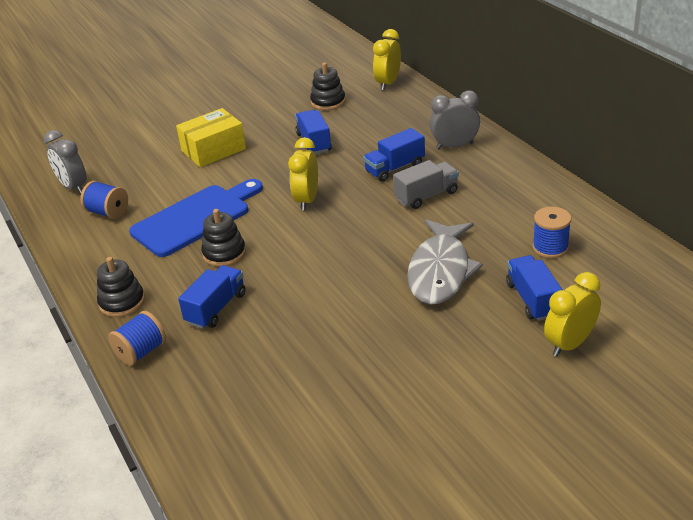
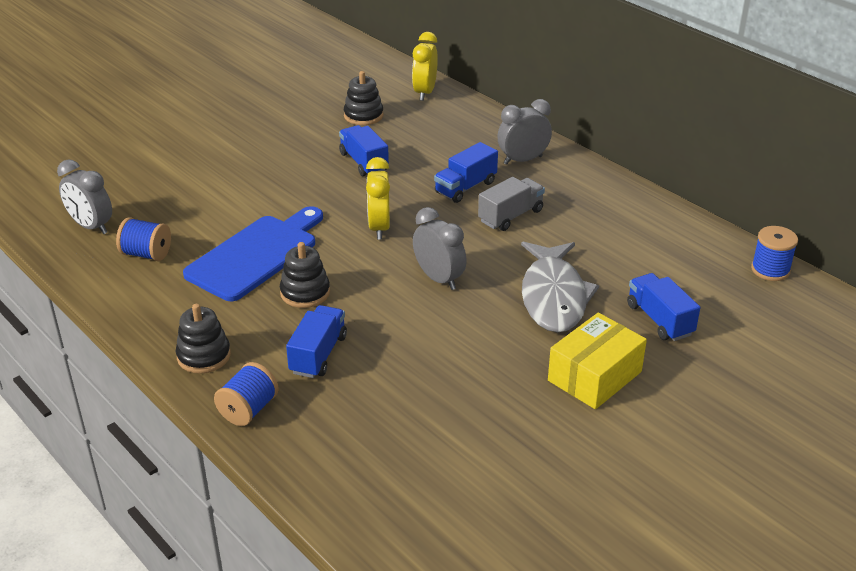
camera: 15 degrees left, 0 degrees up
(213, 150) = (248, 175): yellow box -> yellow box (594, 376)
(343, 248) = (439, 279): none -> grey clock
(550, 248) = (660, 264): blue spool -> blue spool (770, 270)
(569, 344) = (712, 362): yellow clock -> none

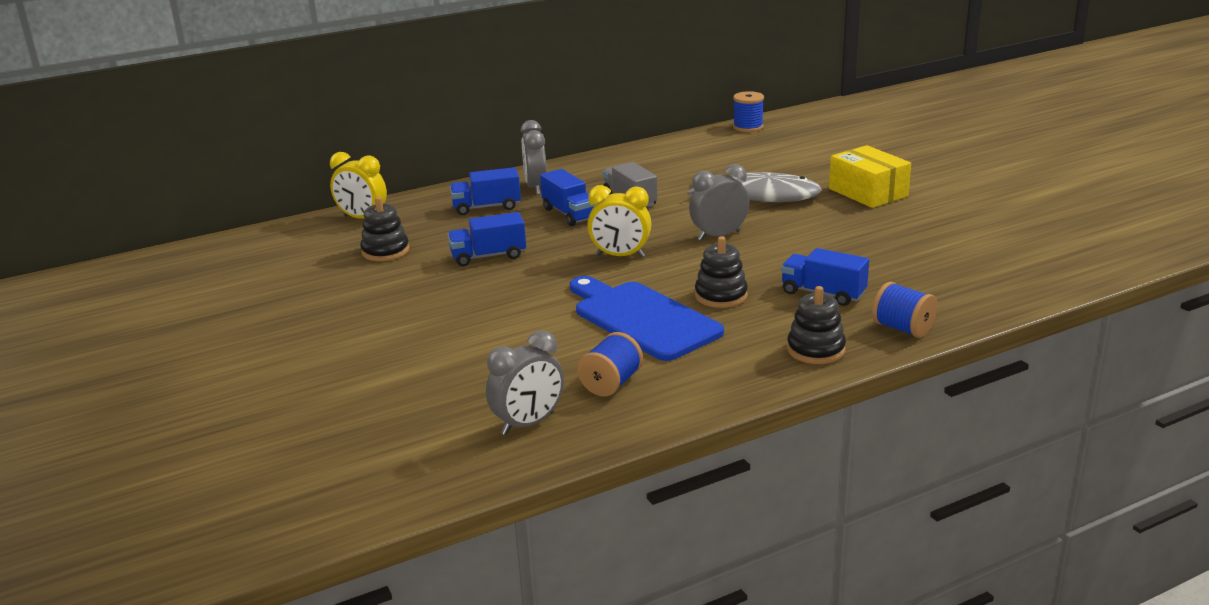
camera: 75 degrees left, 10 degrees down
(659, 320) = (801, 165): blue truck -> blue truck (486, 207)

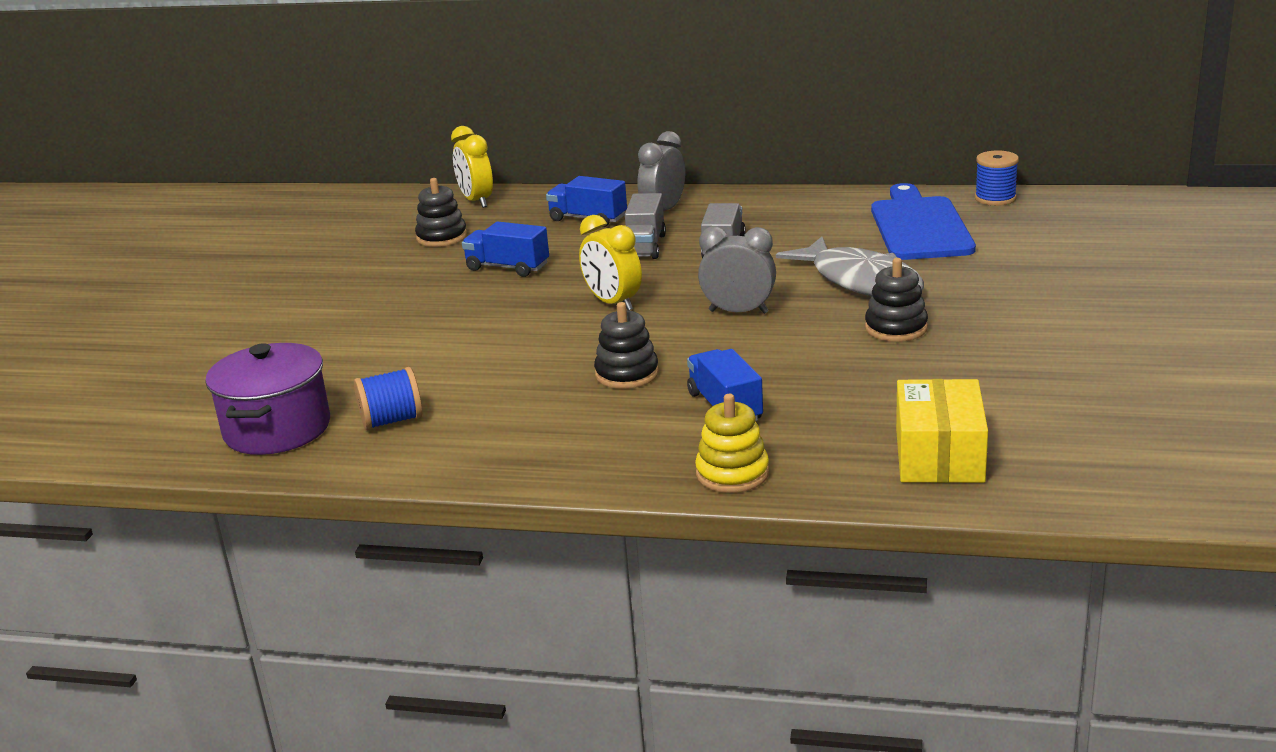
camera: 40 degrees right, 0 degrees up
(528, 424) = (277, 429): grey clock -> purple pot
(569, 214) = (644, 246): blue truck -> grey truck
(642, 319) = (521, 371): blue cutting board -> blue cutting board (919, 226)
(816, 350) = (610, 461): black stacking toy -> black stacking toy (896, 328)
(868, 192) = (988, 312): yellow box -> yellow box (939, 455)
(902, 328) = (732, 473): blue spool -> yellow stacking toy

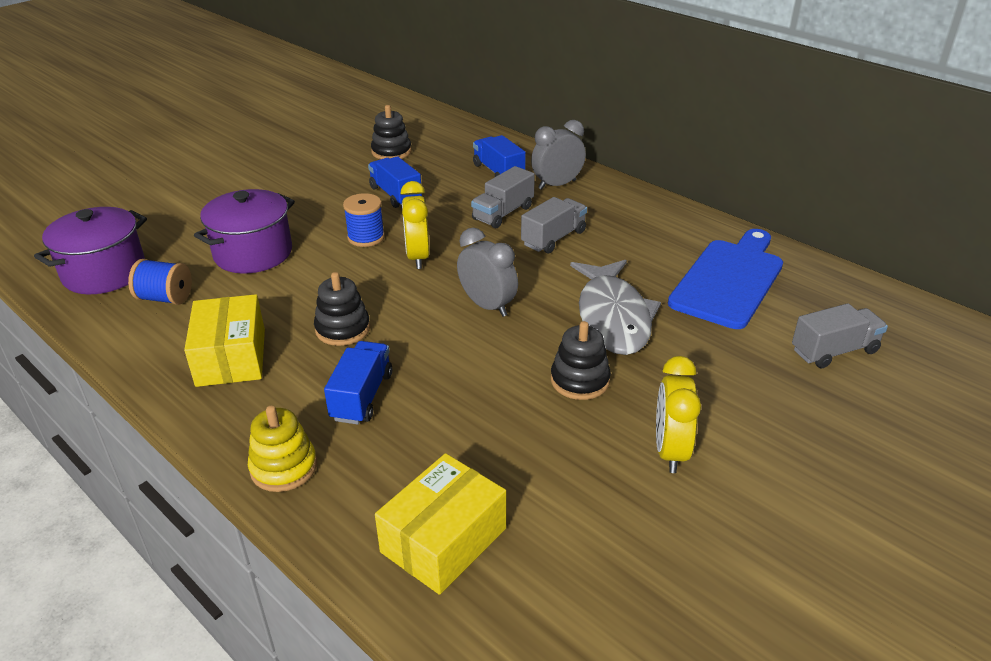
camera: 30 degrees right, 10 degrees up
(429, 358) = (253, 253): none -> purple pot
(476, 201) = (450, 129): yellow clock -> yellow clock (670, 451)
(548, 431) = (231, 357): none -> yellow box
(995, 198) = (831, 277): blue spool -> blue spool (366, 237)
(1061, 242) = (834, 351): none -> grey truck

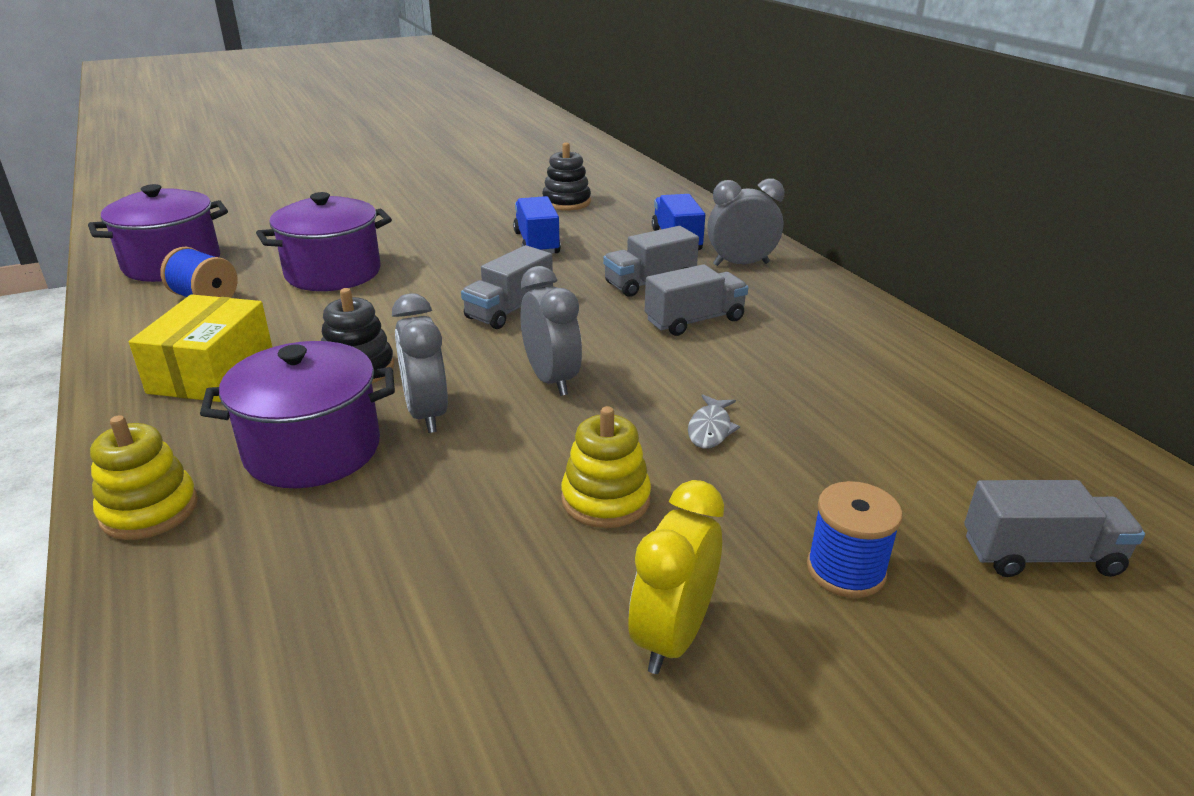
camera: 20 degrees right, 5 degrees down
(362, 396) = (313, 449): blue truck -> purple pot
(366, 237) = (467, 279): blue spool -> blue spool (845, 570)
(417, 257) = (509, 310): yellow clock -> grey truck
(420, 351) = (426, 414): none -> grey clock
(443, 540) = (251, 669): yellow box -> none
(580, 380) = (605, 499): black stacking toy -> yellow stacking toy
(613, 317) = (710, 429): grey fish -> grey fish, size x0.40
(729, 280) = (915, 417): blue cutting board -> none

